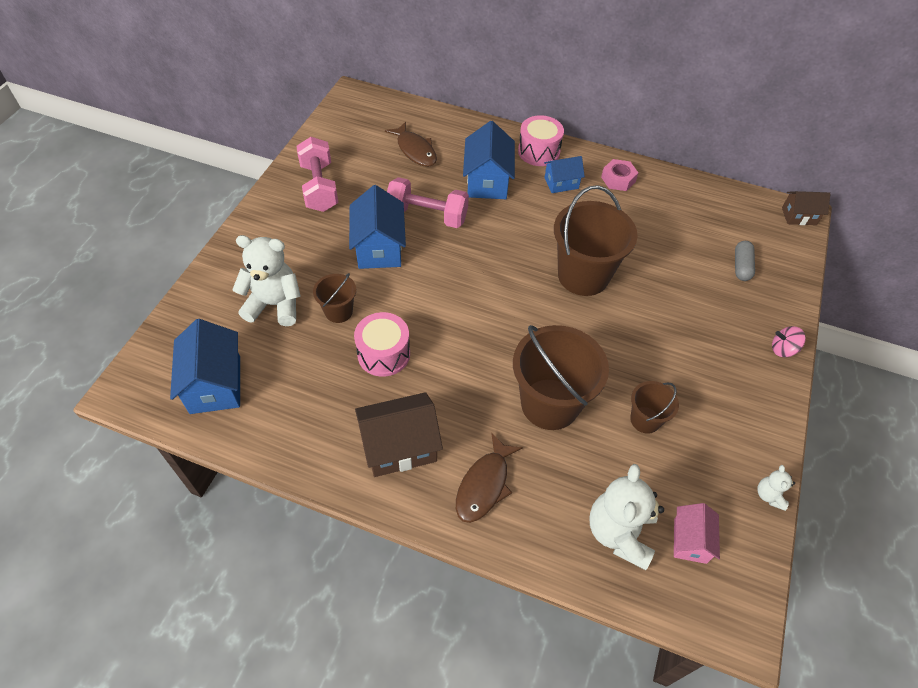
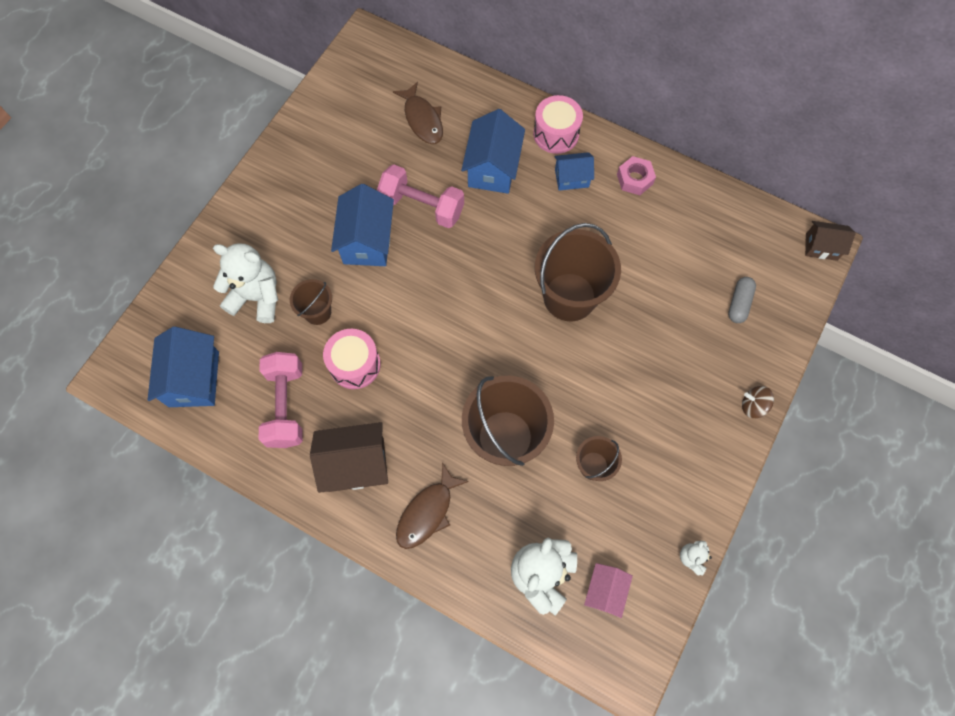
camera: 10 degrees right, 15 degrees up
(319, 187) = (316, 159): pink dumbbell -> pink dumbbell (286, 406)
(783, 349) = (753, 406): pink spinning top -> brown spinning top

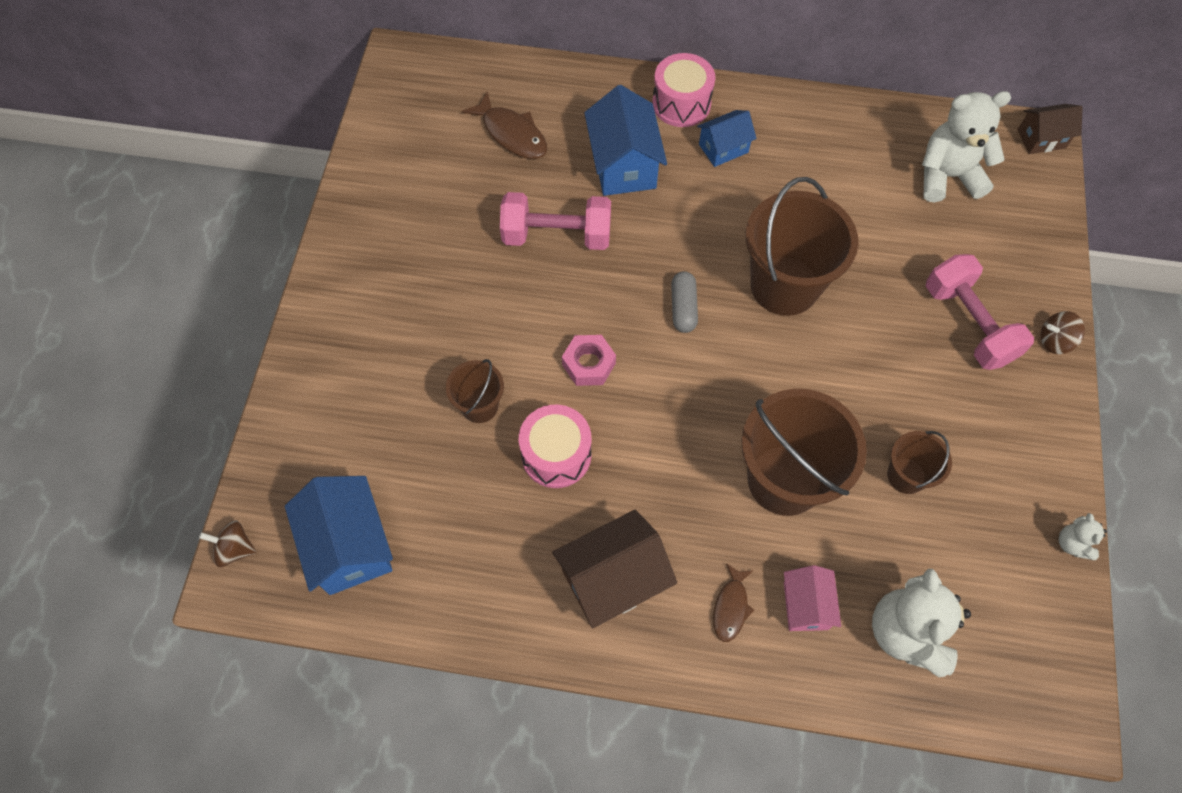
camera: 20 degrees left, 5 degrees down
(121, 354) = (235, 549): none -> brown spinning top
(257, 297) = (391, 413): white teddy bear -> white teddy bear (947, 176)
(286, 406) = (489, 538): pink dumbbell -> pink dumbbell (968, 324)
(367, 241) = (506, 298): blue house -> none
(427, 512) = (731, 607): brown fish -> brown fish, size x0.62
(604, 591) = (991, 623): pink house -> pink house (805, 605)
(634, 179) = (797, 127): pink nut -> pink nut (589, 364)
(739, 303) = (982, 230): grey capsule -> grey capsule (683, 308)

